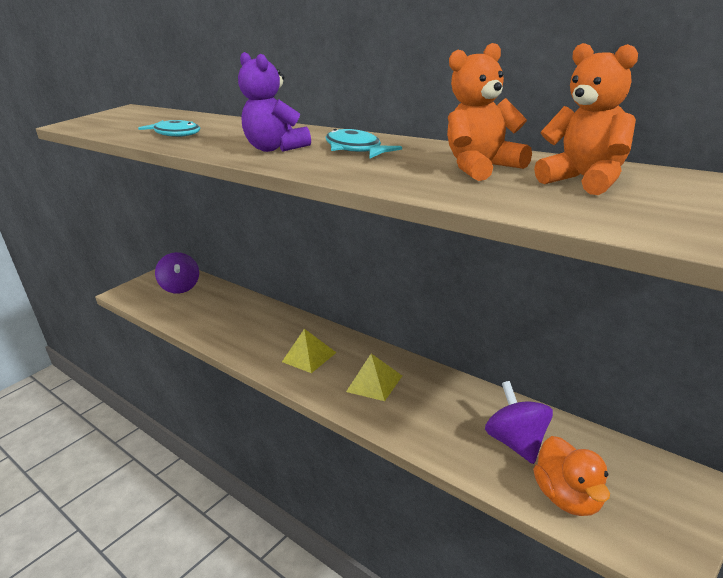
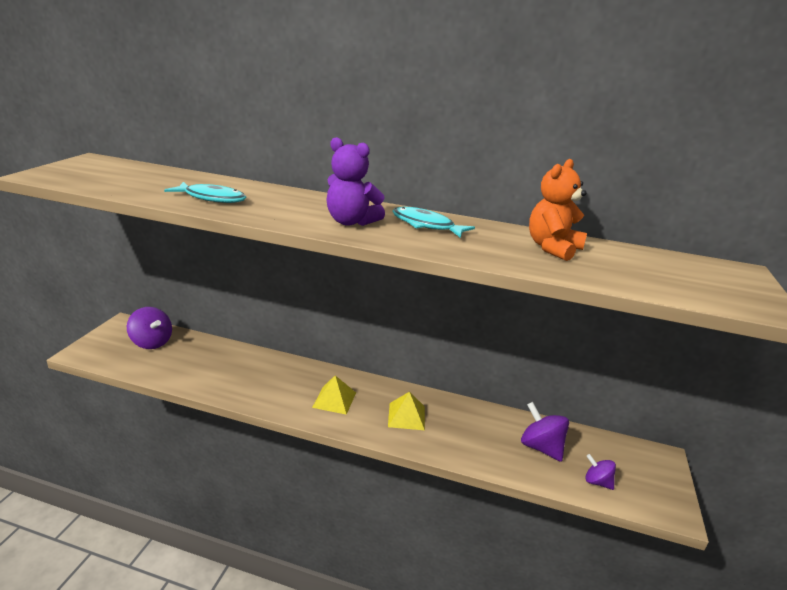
camera: 30 degrees left, 0 degrees up
(570, 498) = (597, 482): orange duck -> purple spinning top
(587, 180) = (634, 260): orange teddy bear -> none

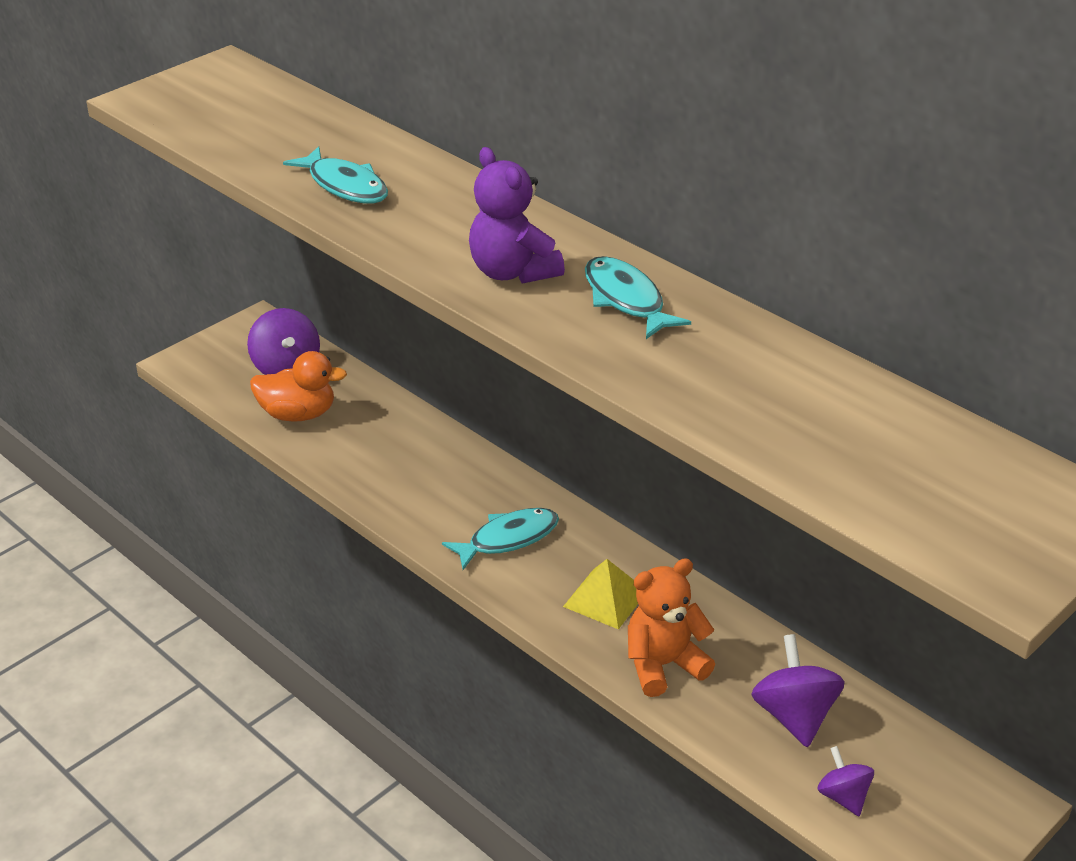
camera: 30 degrees right, 10 degrees up
(171, 364) = (298, 414): none -> orange duck
(334, 399) = (508, 539): yellow pyramid -> turquoise fish
(552, 248) = (790, 388): orange teddy bear -> orange teddy bear (663, 665)

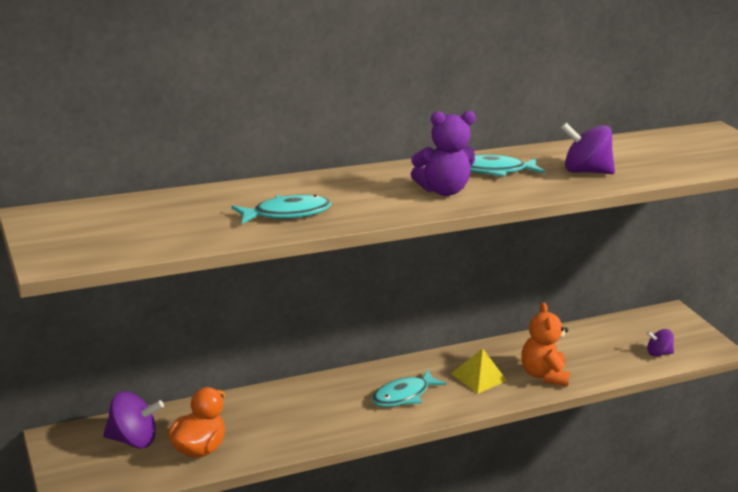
camera: 70 degrees left, 10 degrees down
(508, 539) = (403, 395): turquoise fish -> turquoise fish turned 120 degrees counterclockwise
(794, 716) = (598, 348): purple spinning top -> purple spinning top (585, 171)

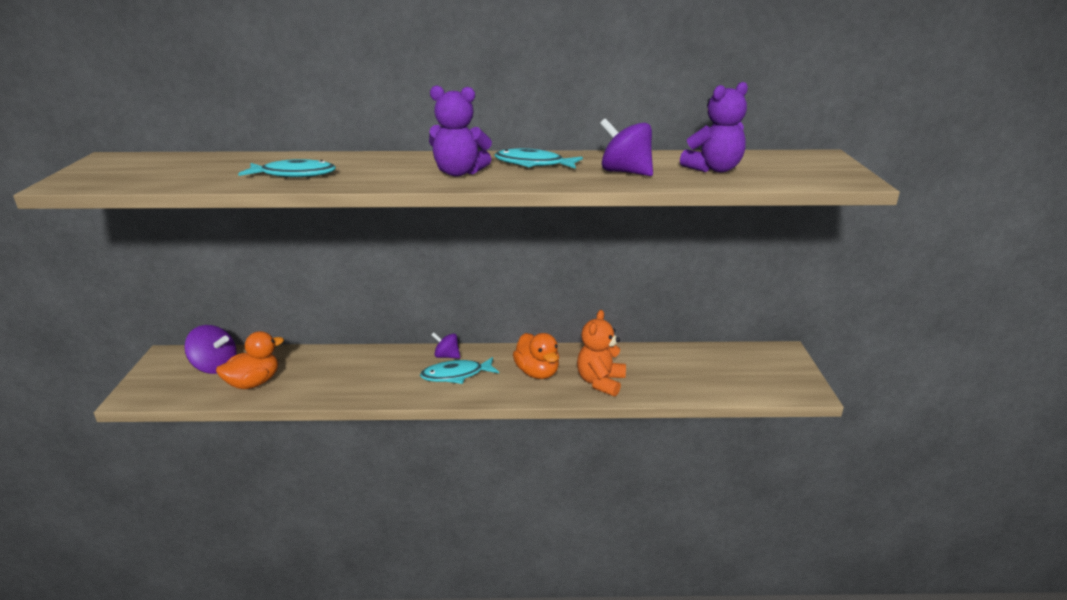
camera: 25 degrees right, 0 degrees up
(478, 377) = (537, 372): yellow pyramid -> orange duck
(651, 158) = (714, 169): none -> purple teddy bear
(658, 353) = (737, 384): purple spinning top -> purple spinning top (447, 356)

